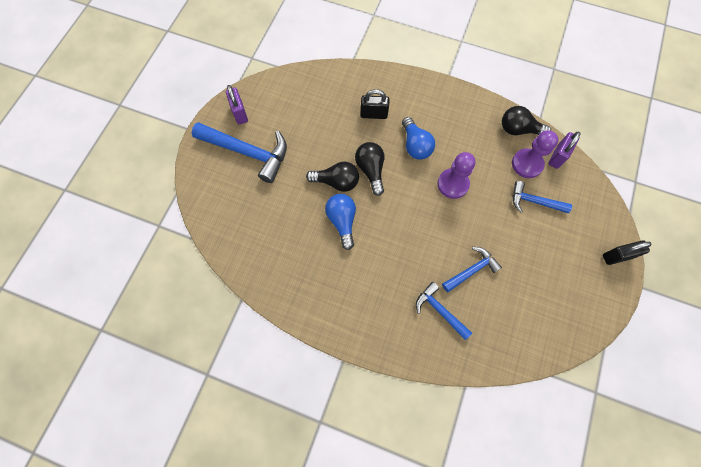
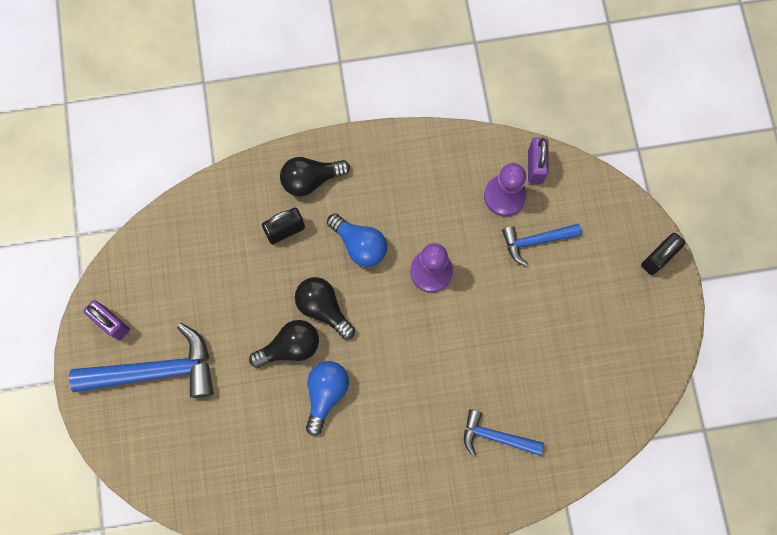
camera: 30 degrees left, 5 degrees up
(342, 221) = (326, 394): blue light bulb -> blue light bulb turned 60 degrees clockwise
(472, 270) = (507, 367): blue hammer -> none
(518, 129) = (473, 154): black light bulb -> black light bulb (311, 180)

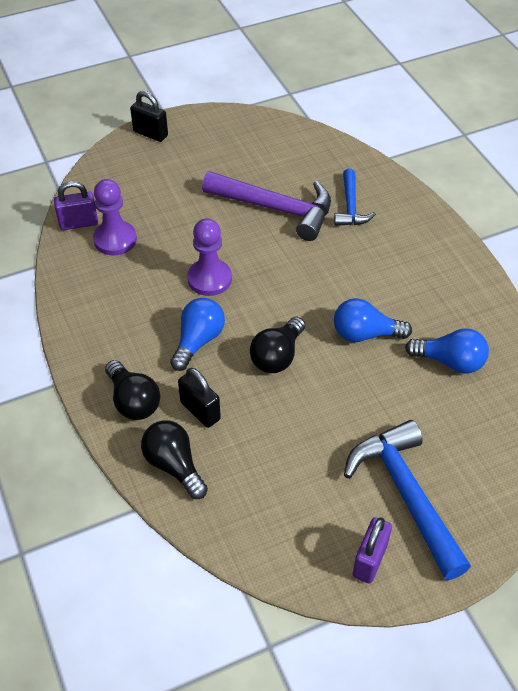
camera: 105 degrees left, 25 degrees down
(273, 460) = (450, 361): none -> blue light bulb
(290, 347) = (329, 375): black light bulb -> black light bulb (174, 466)
(510, 359) = (276, 209): none -> purple hammer
(535, 241) = (156, 211): blue hammer -> none

